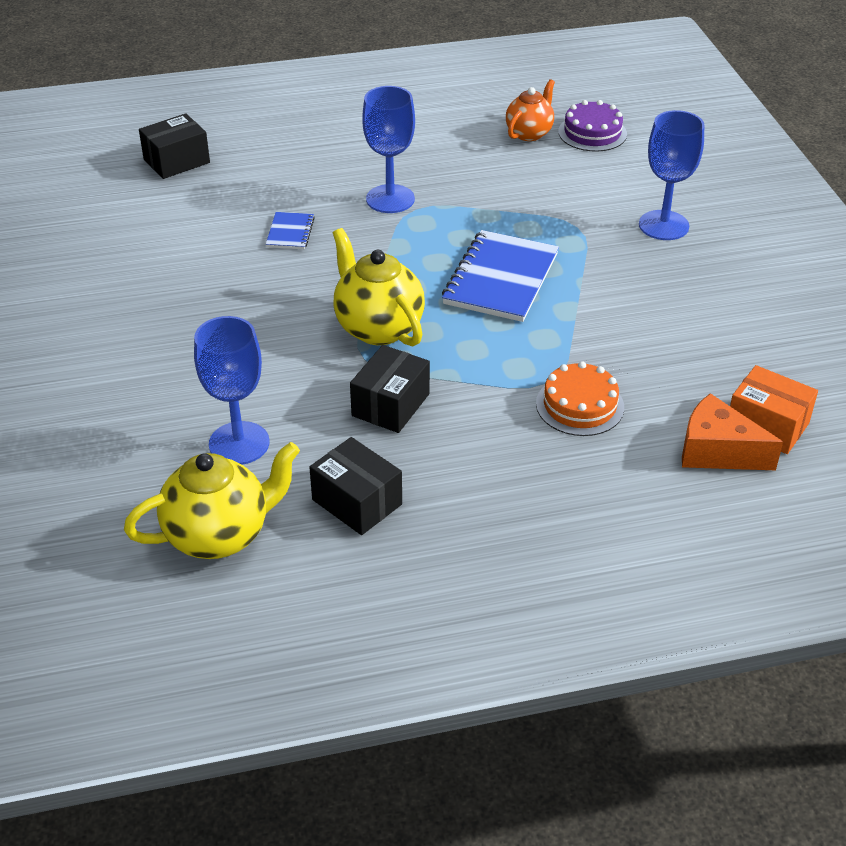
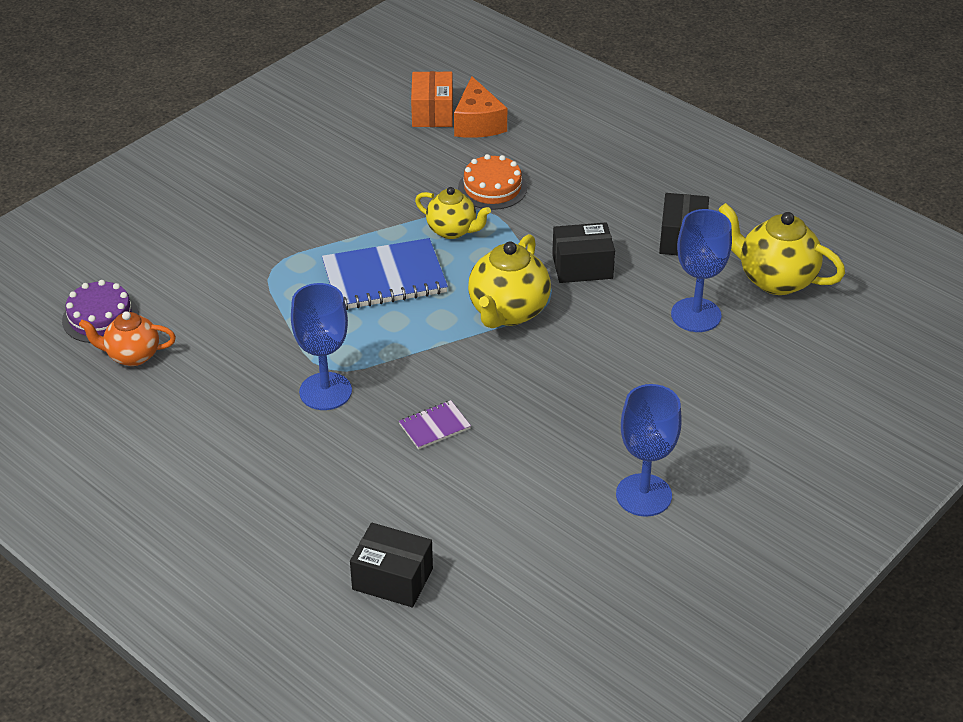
camera: 125 degrees left, 0 degrees up
(290, 232) = (434, 426): blue notebook -> purple notebook
(532, 347) = (452, 230): none -> yellow teapot
(663, 225) = (229, 225): blue goblet -> blue goblet (643, 495)

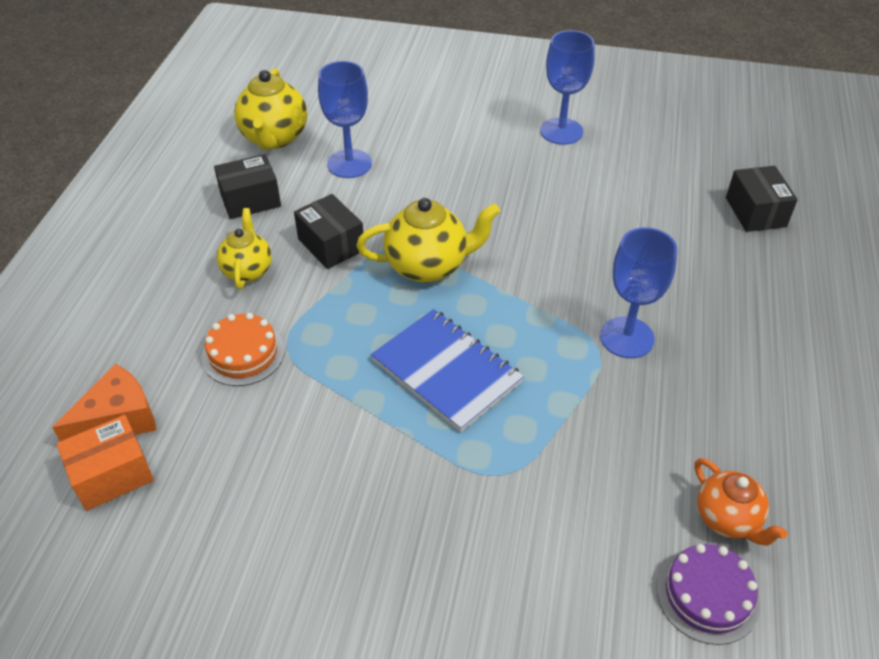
camera: 120 degrees left, 5 degrees up
(434, 426) = (599, 253): purple notebook -> none
(452, 230) = (336, 353): yellow teapot -> yellow teapot (247, 271)

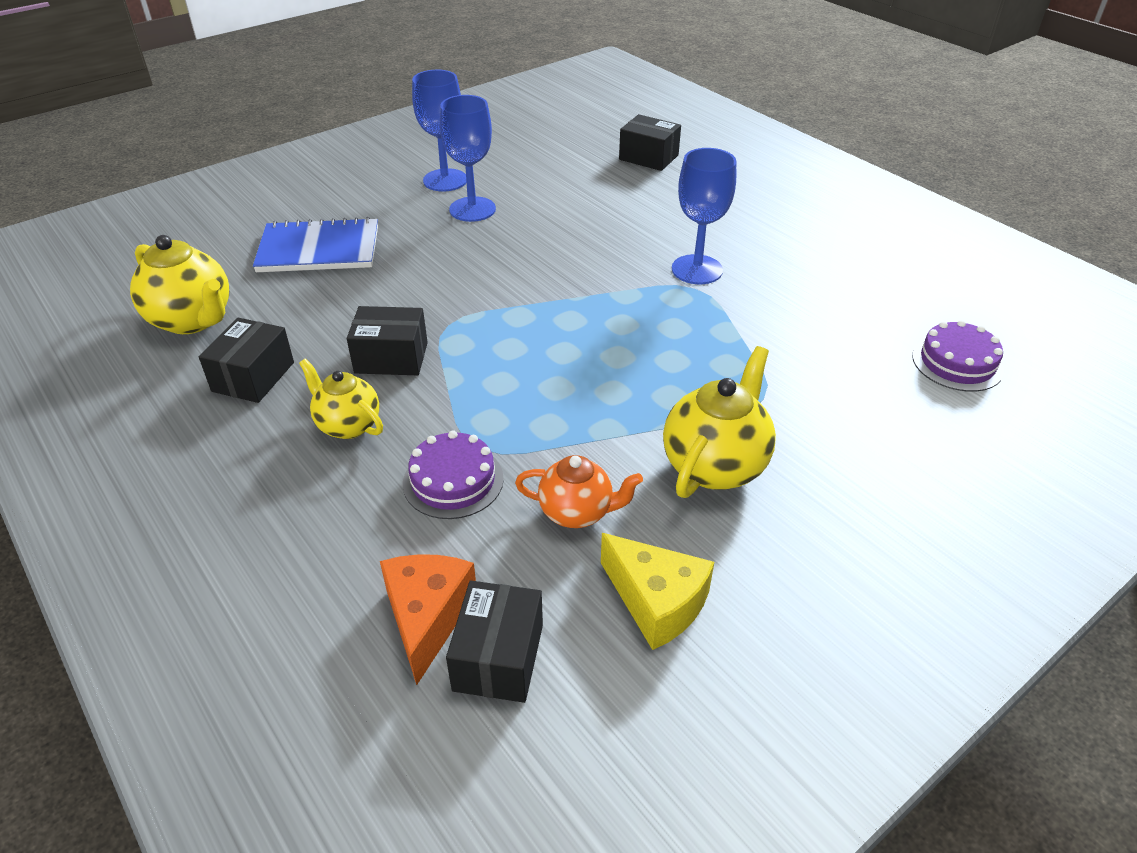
camera: 50 degrees left, 5 degrees down
(112, 475) = (498, 657): orange box -> black box
(220, 531) = (656, 602): none -> yellow cheese
(243, 353) = (453, 481): orange cake -> purple cake
(349, 164) = (305, 296): blue goblet -> blue goblet (472, 209)
(428, 266) = (496, 319): yellow teapot -> yellow teapot (715, 465)
(446, 371) = (626, 370): blue notebook -> blue notebook (319, 249)
(727, 519) = (902, 319): orange teapot -> orange teapot (577, 512)

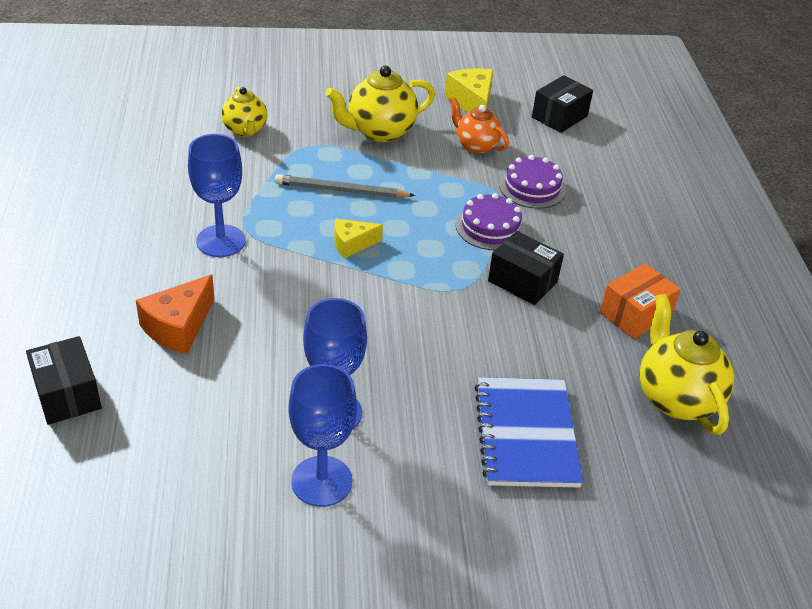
camera: 150 degrees left, 0 degrees up
(253, 377) = (635, 314): black box -> orange box
(319, 249) = (526, 434): blue notebook -> blue notebook turned 60 degrees clockwise
(348, 425) = (579, 247): yellow teapot -> yellow teapot (245, 130)
(427, 618) = (583, 141): orange cheese -> orange cheese (178, 327)
(586, 317) = (352, 244): none -> yellow cheese
(660, 364) = (341, 191): none -> grey pencil
(957, 363) = (166, 110): purple cake -> purple cake (490, 227)

